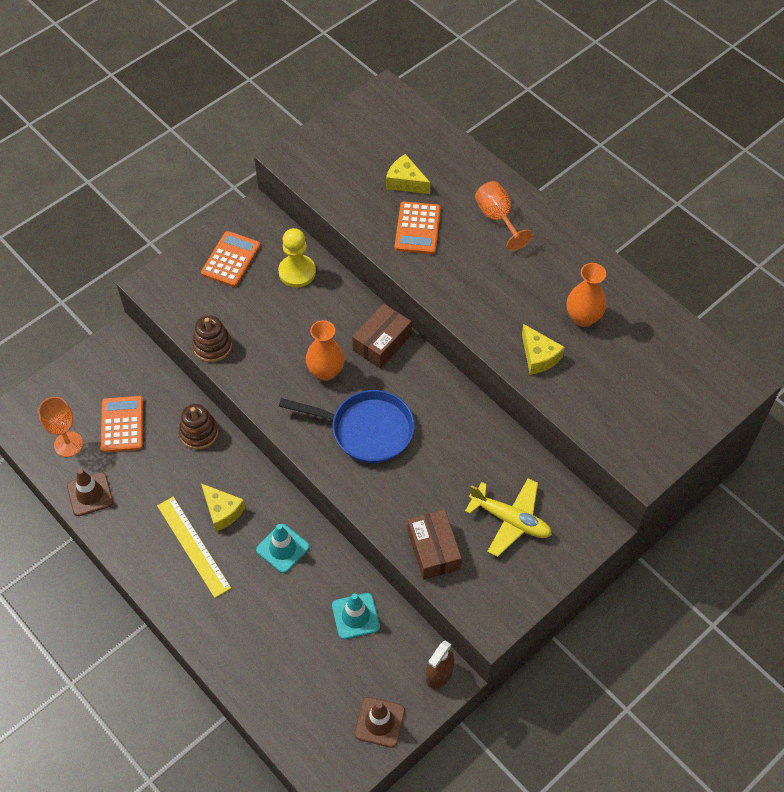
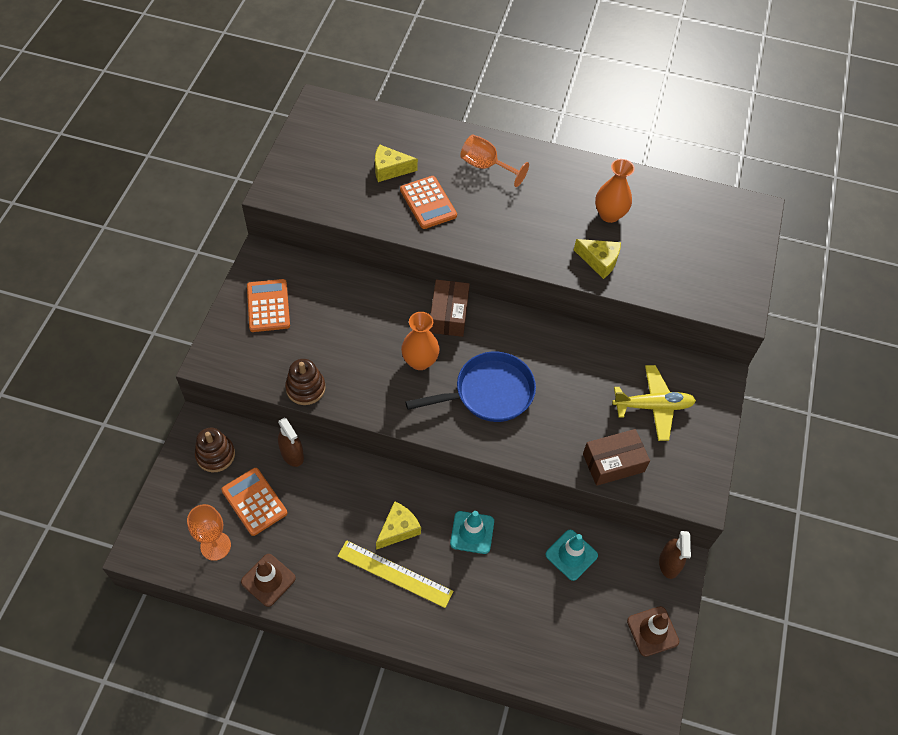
camera: 35 degrees left, 0 degrees up
(179, 401) = (292, 454): none -> brown spray bottle
(199, 433) = (329, 472): brown stacking toy -> brown stacking toy (215, 455)
(222, 511) = (398, 529): yellow cheese -> yellow cheese turned 60 degrees counterclockwise
(297, 272) = (335, 290): yellow pawn -> none
(433, 550) = (613, 463): brown box -> brown box turned 60 degrees counterclockwise

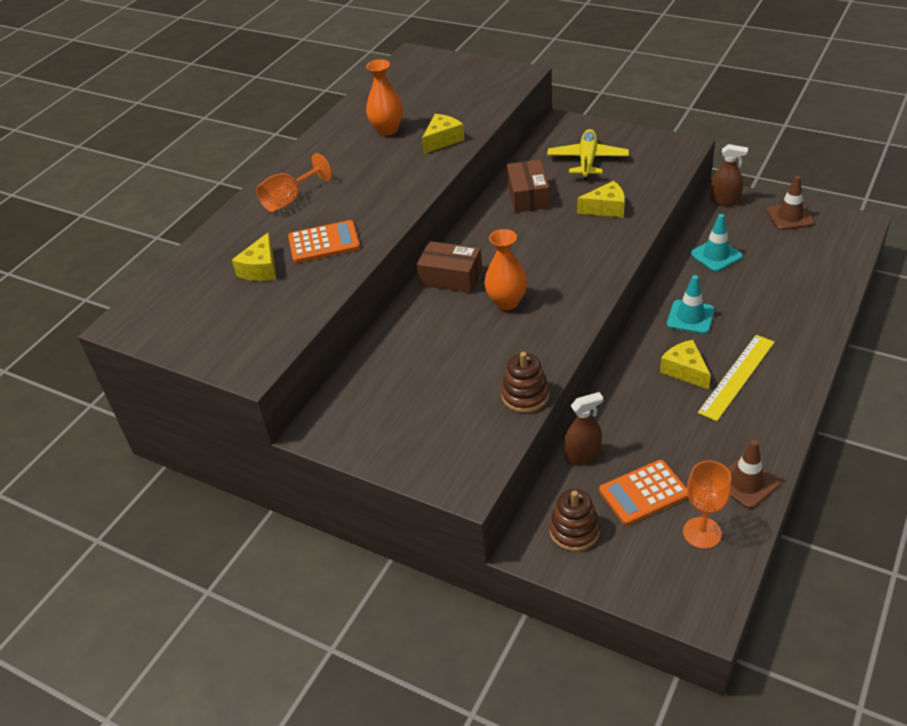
camera: 70 degrees left, 15 degrees down
(268, 306) = (395, 426): orange calculator -> none
(489, 393) = (556, 256): blue pan -> none
(571, 429) = (606, 208): none -> yellow cheese
(613, 463) = (645, 188): brown box -> brown box (528, 196)

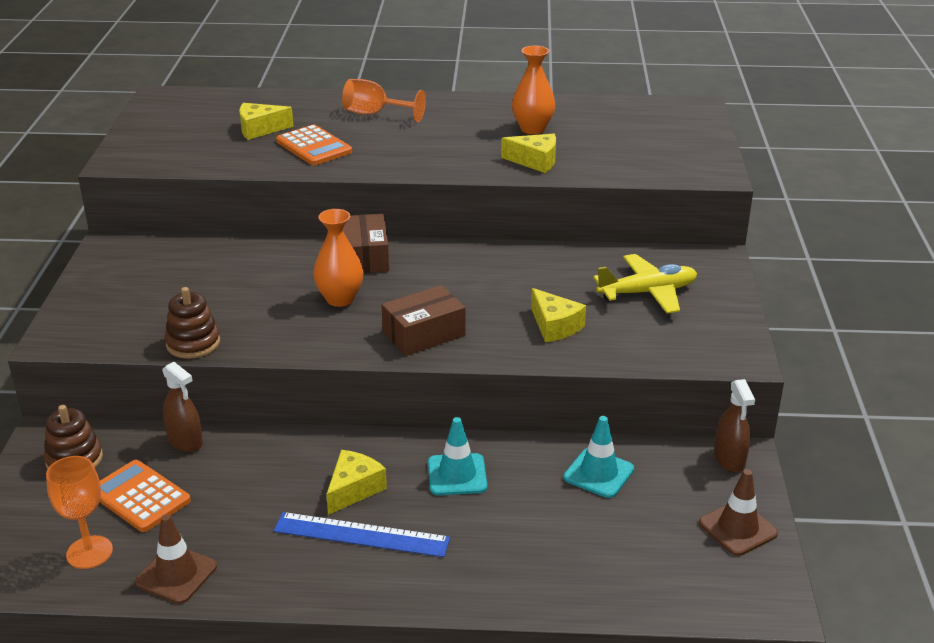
camera: 60 degrees right, 10 degrees down
(528, 196) = (542, 269): brown box -> brown box (424, 334)
(737, 376) = (361, 535): yellow ruler -> blue ruler

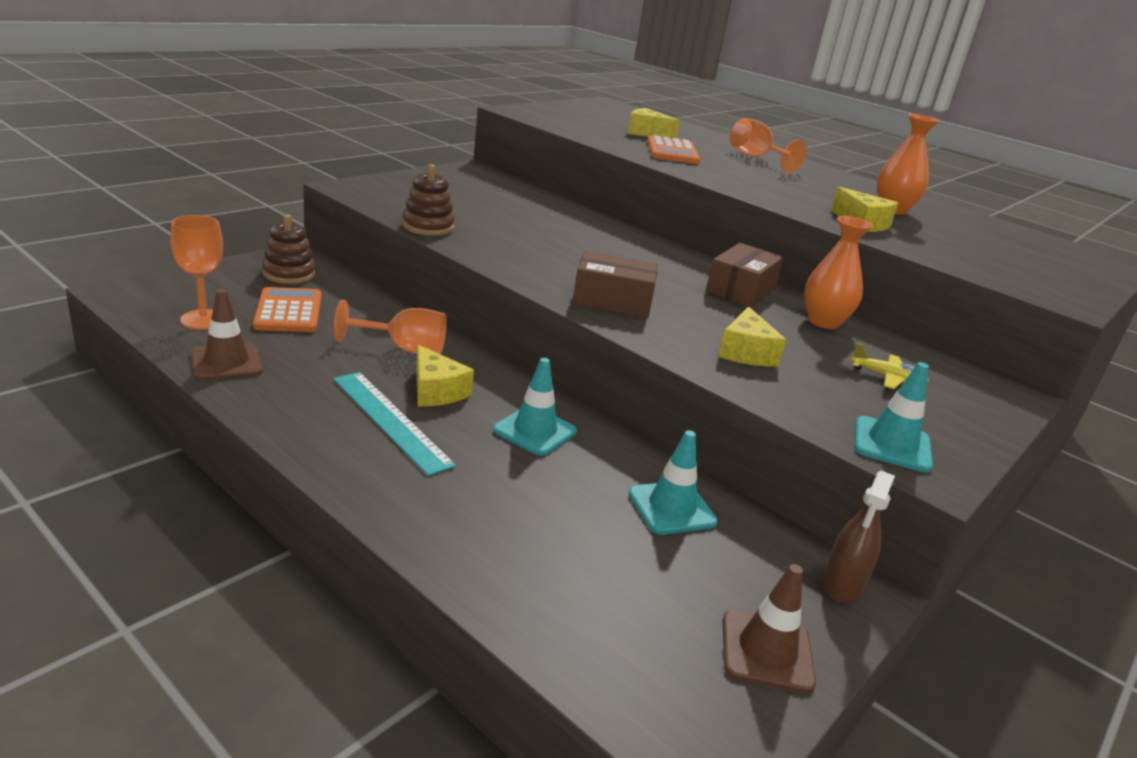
camera: 35 degrees right, 5 degrees down
(185, 441) = (371, 301): brown spray bottle -> none
(278, 469) = (404, 349): none -> orange goblet
(340, 299) = (580, 255): orange vase -> orange vase (823, 322)
(354, 489) = (436, 391): yellow cheese -> yellow cheese turned 75 degrees clockwise
(361, 535) = (390, 420): blue ruler -> turquoise ruler
(365, 257) = (643, 245): brown box -> brown box (740, 290)
(647, 293) = (887, 378): yellow plane -> yellow plane, size x0.56
(703, 350) = (892, 444): none -> turquoise traffic cone

